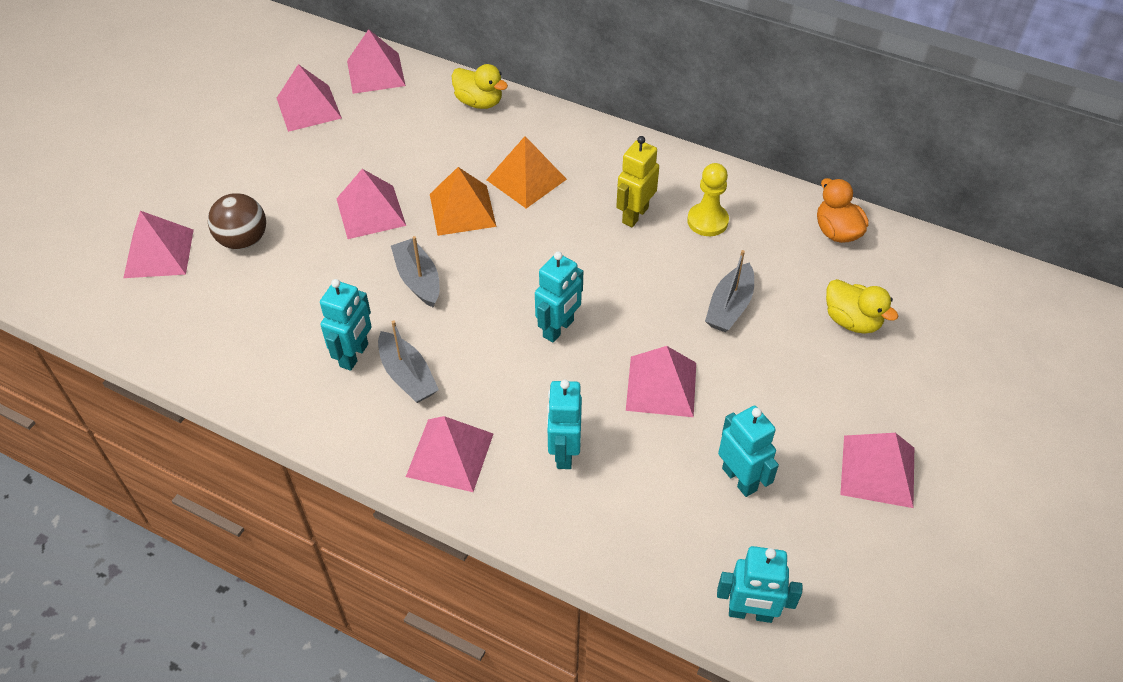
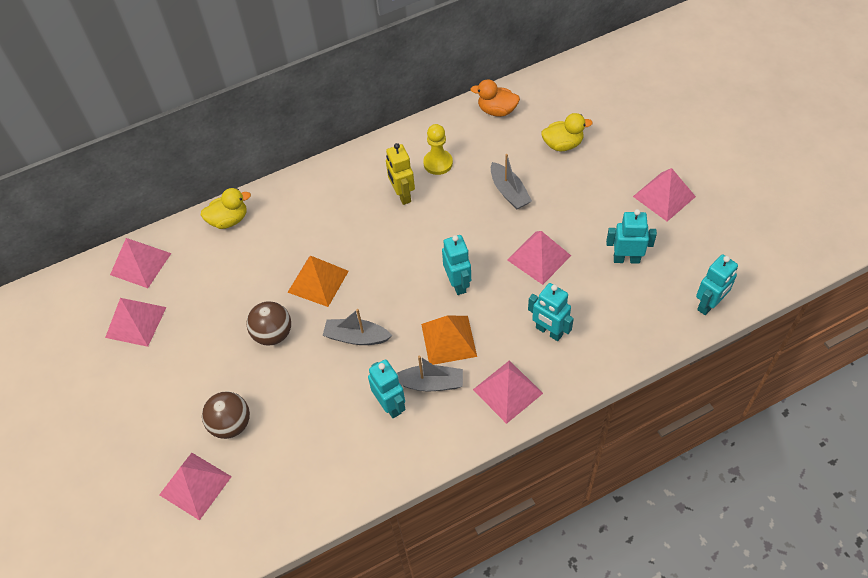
camera: 50 degrees left, 5 degrees up
(370, 212) = (273, 334): pink pyramid -> brown ball
(526, 179) = (323, 233): orange pyramid -> orange pyramid (448, 340)

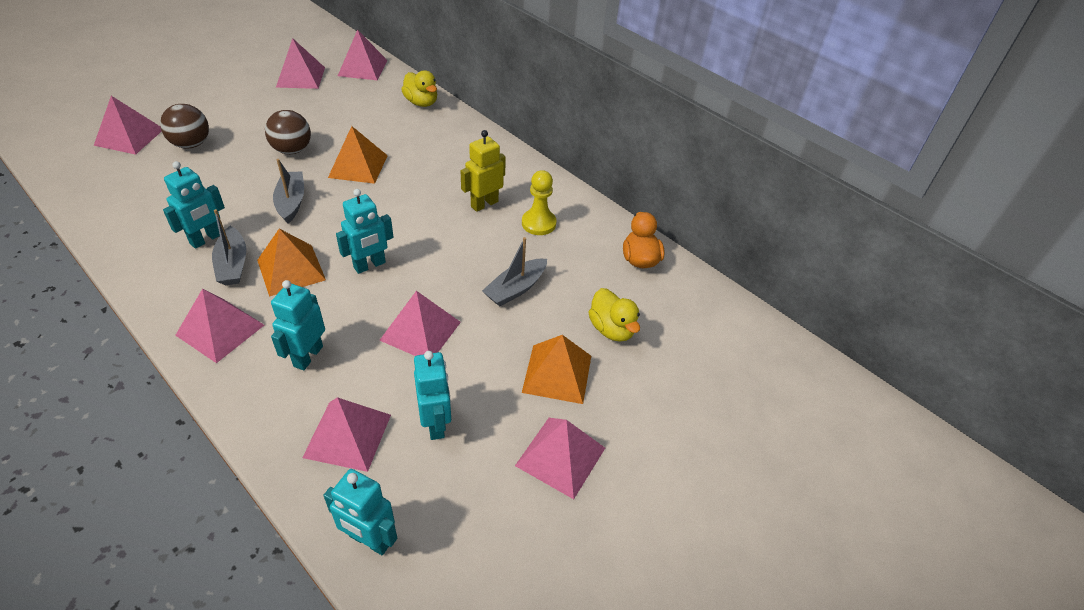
camera: 65 degrees right, 10 degrees down
(596, 184) = (557, 373): none -> orange pyramid
(627, 311) = (347, 435): none -> pink pyramid

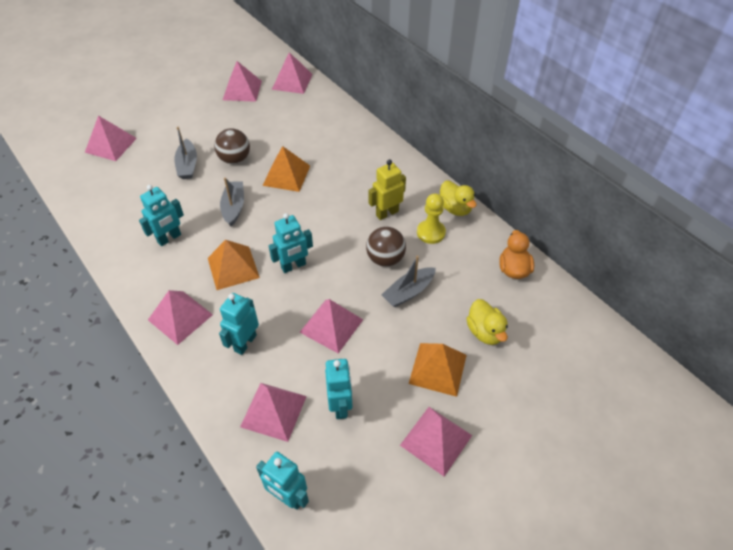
camera: 10 degrees right, 5 degrees up
(191, 144) = (157, 152): brown ball -> brown ball (385, 259)
(233, 264) = (189, 261): grey boat -> grey boat (188, 165)
(421, 102) = (339, 115): yellow duck -> yellow duck (455, 208)

